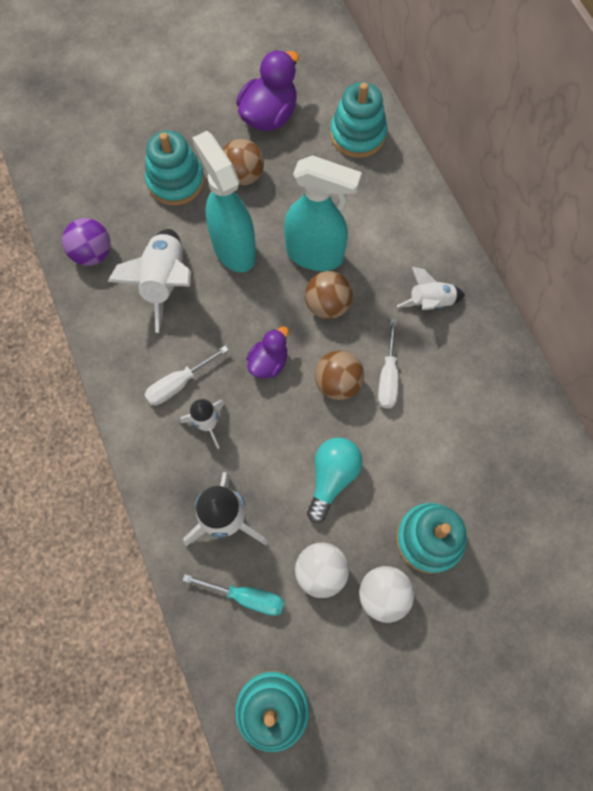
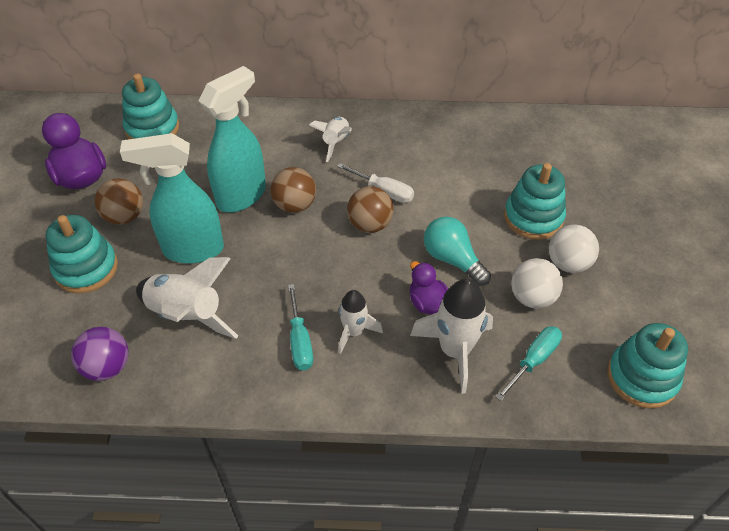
camera: 65 degrees left, 20 degrees down
(179, 383) = (300, 341): white screwdriver -> turquoise screwdriver
(268, 362) = (321, 264): purple duck -> purple duck (427, 303)

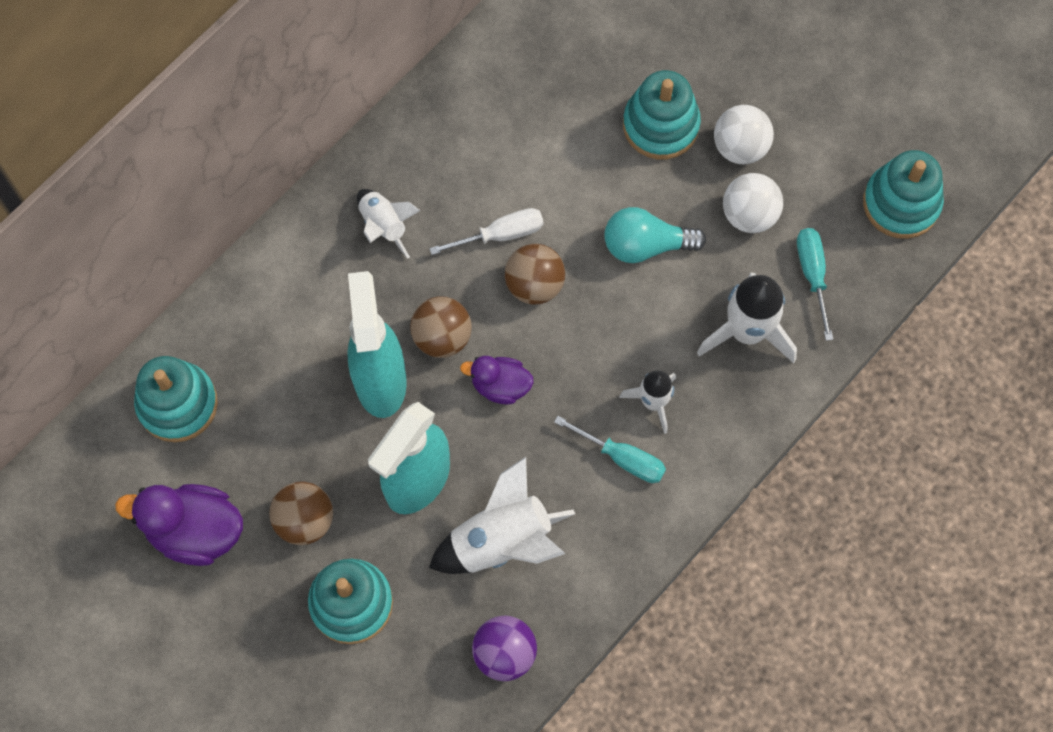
camera: 50 degrees left, 20 degrees up
(427, 303) = (676, 310): purple duck -> purple duck (500, 385)

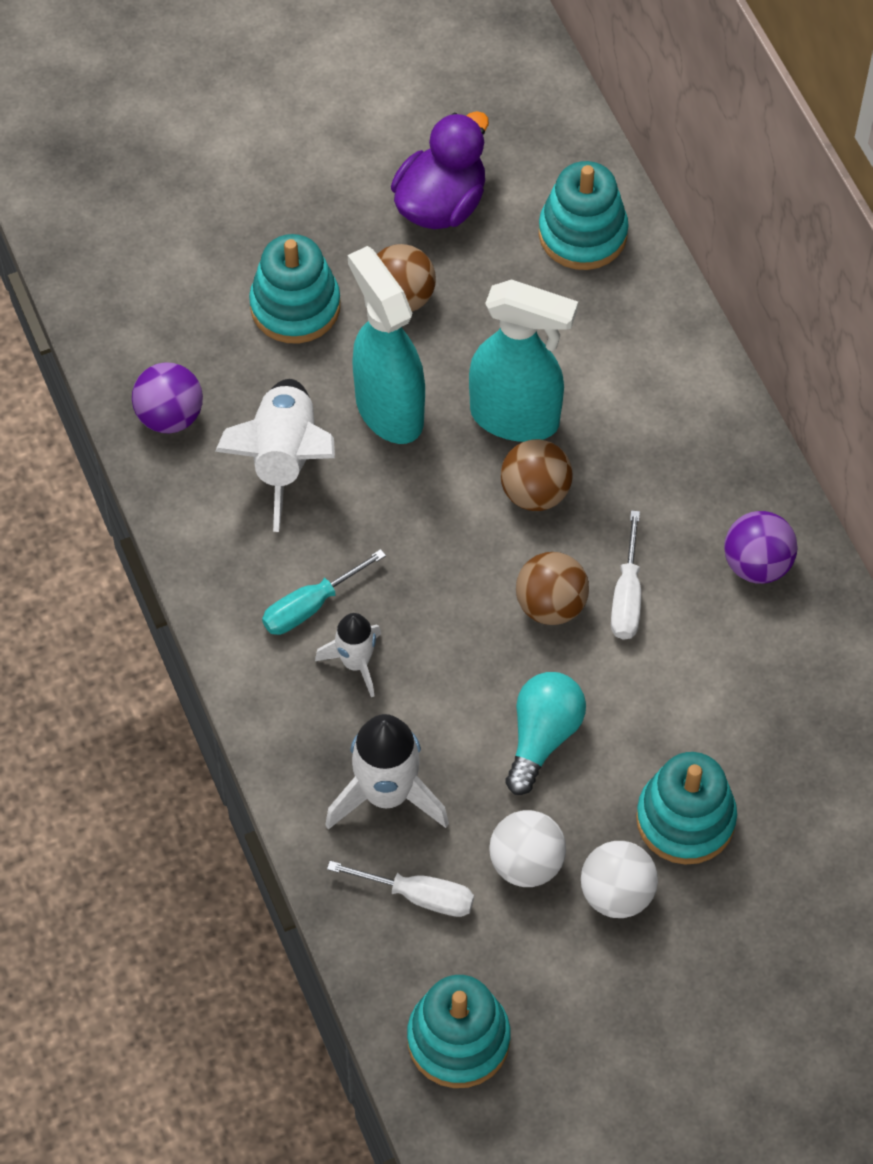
camera: 115 degrees right, 10 degrees down
(384, 225) = (693, 488): white rocket -> none
(429, 156) = (757, 564): none -> purple ball
(500, 385) = (451, 525): purple duck -> none
(812, 275) = (418, 896): turquoise screwdriver -> white screwdriver

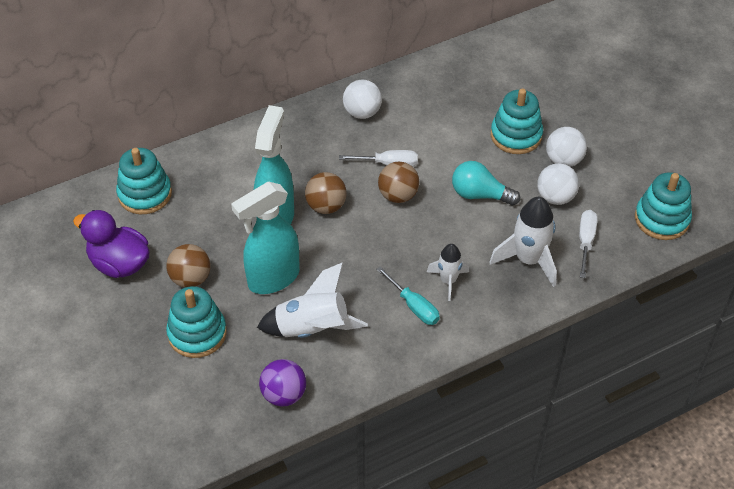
camera: 95 degrees left, 10 degrees down
(757, 564) = (362, 112): purple ball -> white ball

